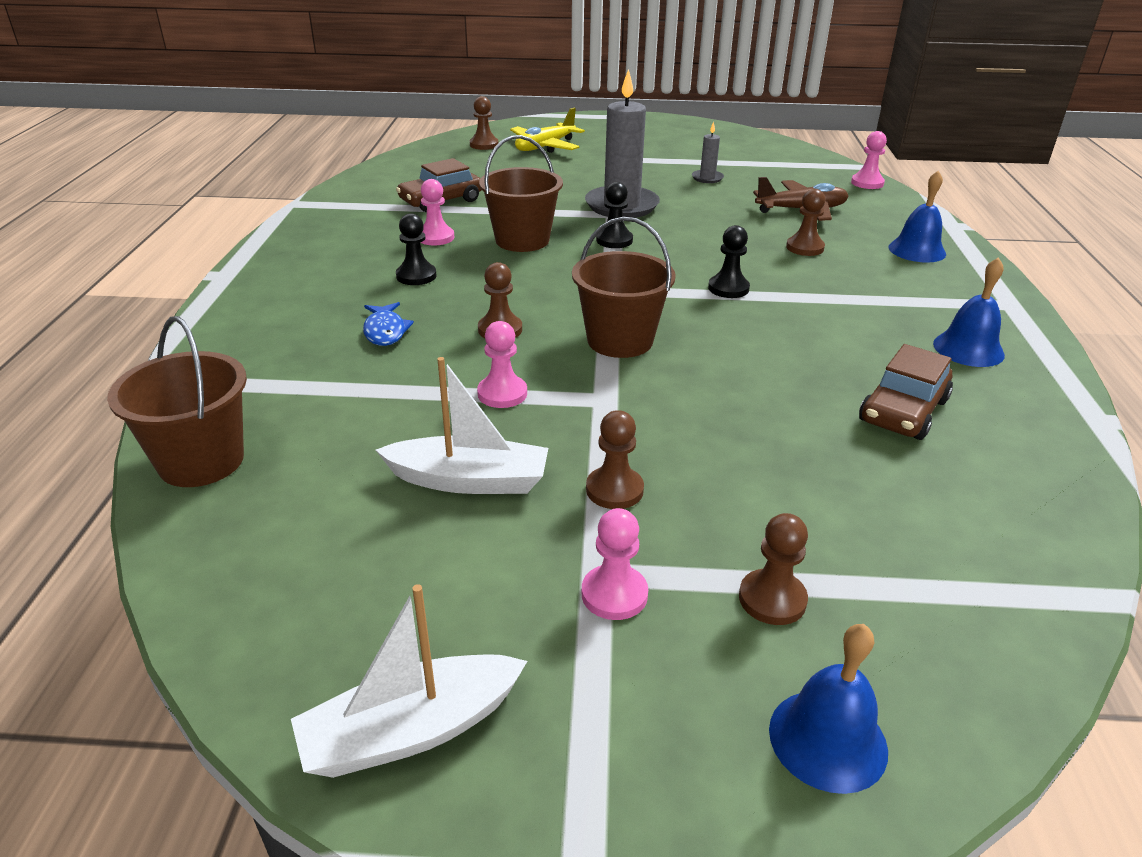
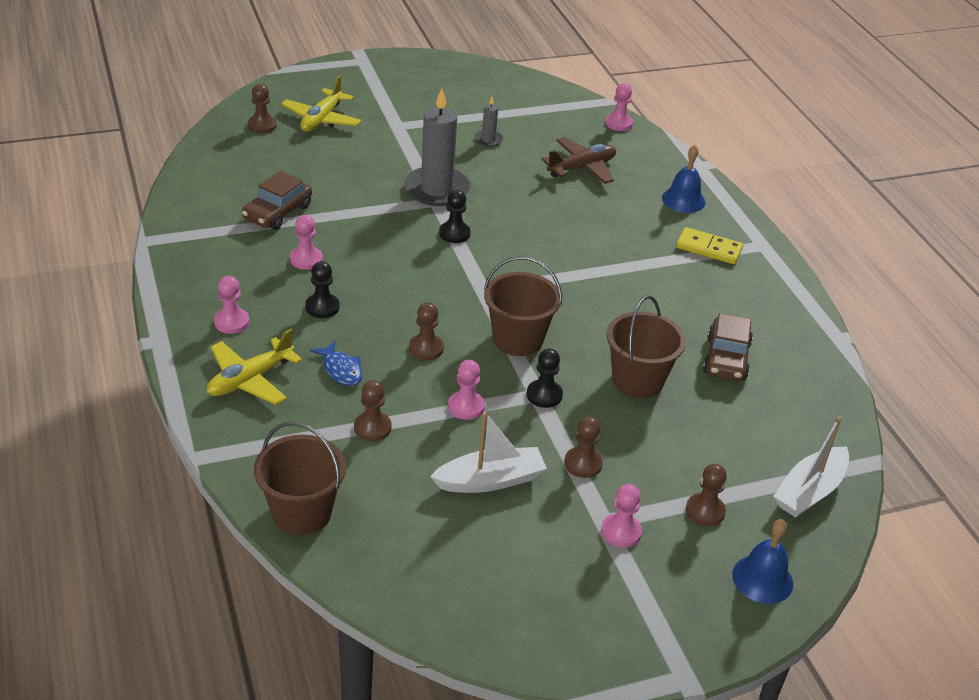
camera: 25 degrees left, 5 degrees up
(279, 322) = (250, 380): none -> yellow plane
(310, 273) = (231, 322): none -> pink pawn
(411, 730) = (562, 636): white boat -> white boat (809, 491)
(522, 240) = (380, 248): brown bucket -> brown bucket (637, 380)
(728, 288) = (567, 270): black pawn -> black pawn (544, 395)
(805, 248) = (603, 213): brown pawn -> brown pawn (372, 428)
(930, 296) = (708, 248): none -> yellow domino
(968, 349) = (748, 295): blue bell -> none

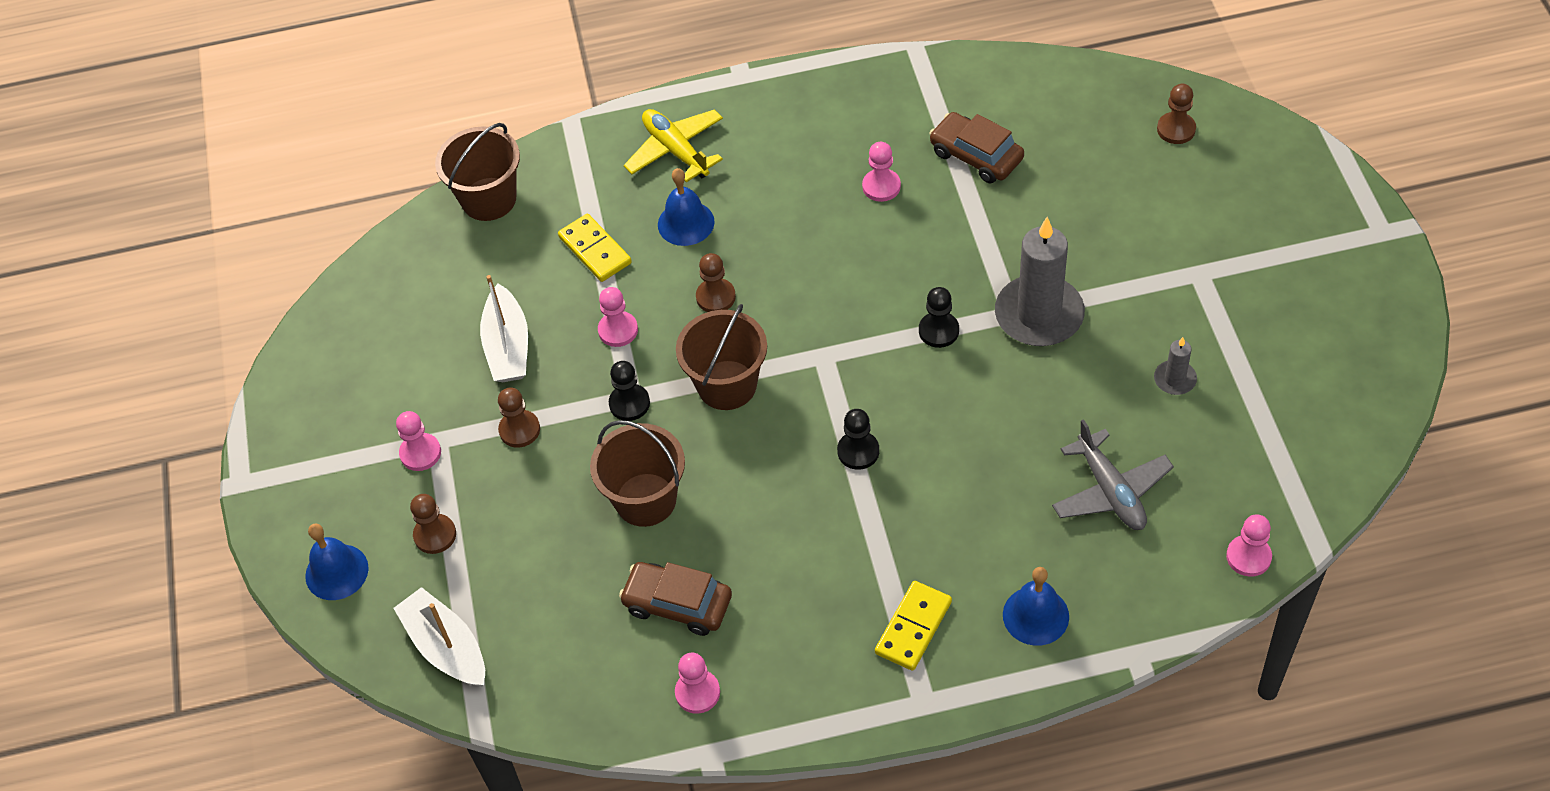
camera: 105 degrees right, 15 degrees up
(231, 322) = (768, 129): pink pawn -> pink pawn (697, 692)
(321, 119) = (1202, 190): yellow plane -> none
(322, 307) = (792, 204): black pawn -> black pawn (858, 451)
(341, 370) = (686, 223): blue fish -> blue bell
(372, 428) = (595, 250): brown pawn -> yellow domino
(582, 168) = (1110, 491): brown plane -> grey plane

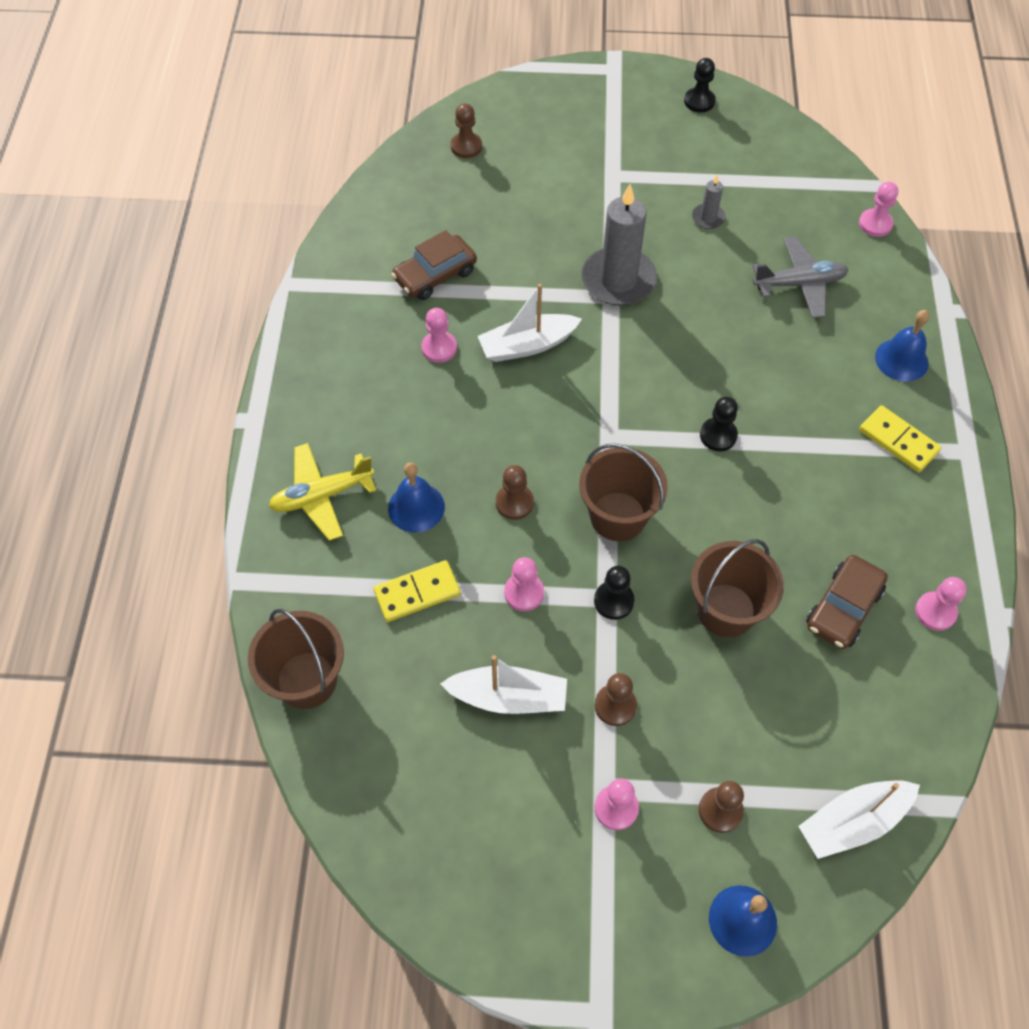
camera: 80 degrees left, 5 degrees up
(914, 257) = (527, 345): none -> white boat
(938, 331) = (611, 349): black pawn -> black pawn (699, 101)

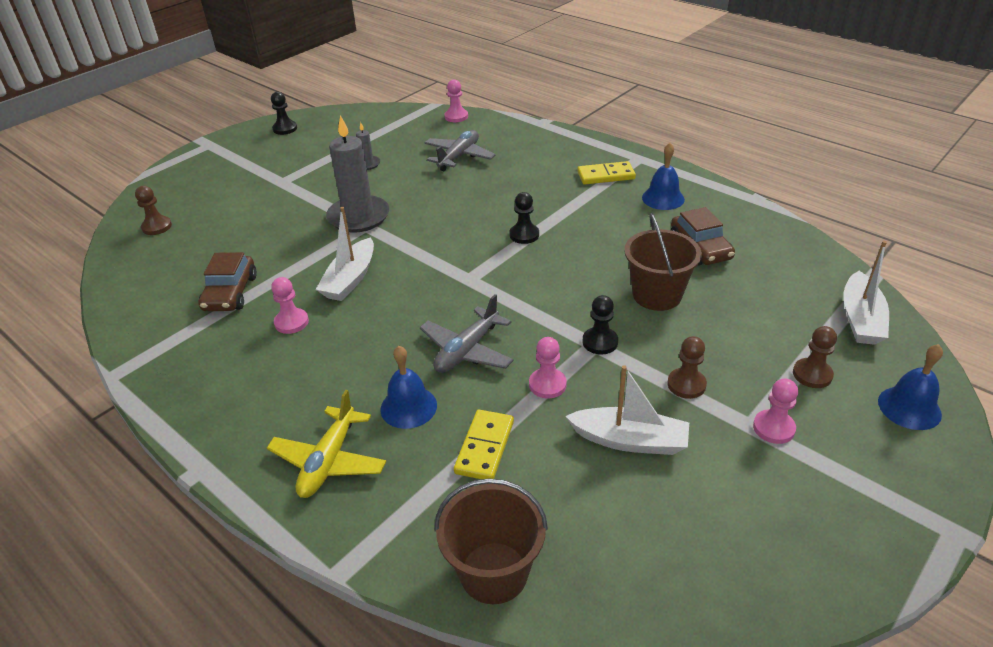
camera: 50 degrees left, 20 degrees down
(508, 697) = (630, 440): white boat -> white boat turned 60 degrees clockwise
(514, 503) = (467, 350): brown pawn -> grey plane
(618, 516) = (535, 306): brown bucket -> none
(901, 360) = (554, 150): blue bell -> blue bell (663, 198)
(935, 612) = (734, 217): pink pawn -> none

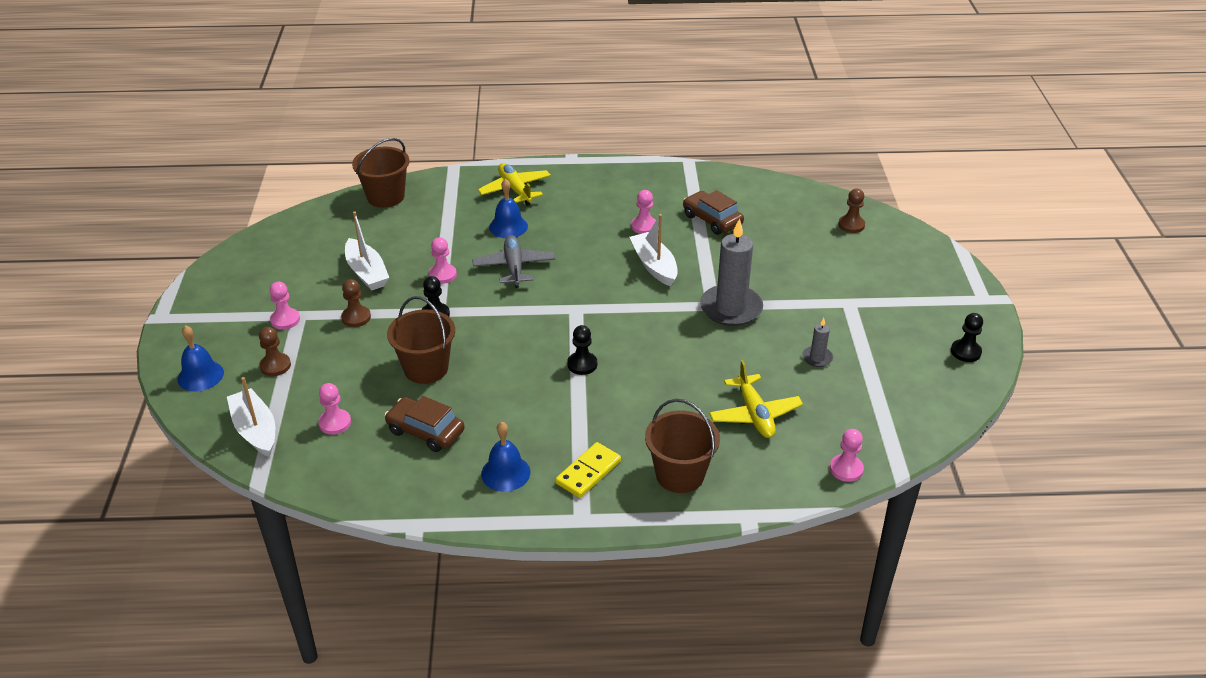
camera: 135 degrees right, 0 degrees up
(459, 157) = (754, 414): grey plane -> yellow plane
(485, 447) = (443, 232): yellow domino -> none
(551, 151) = (680, 475): none -> brown bucket
(630, 440) = (366, 272): white boat -> white boat turned 90 degrees counterclockwise
(777, 290) = (335, 423): none -> pink pawn

